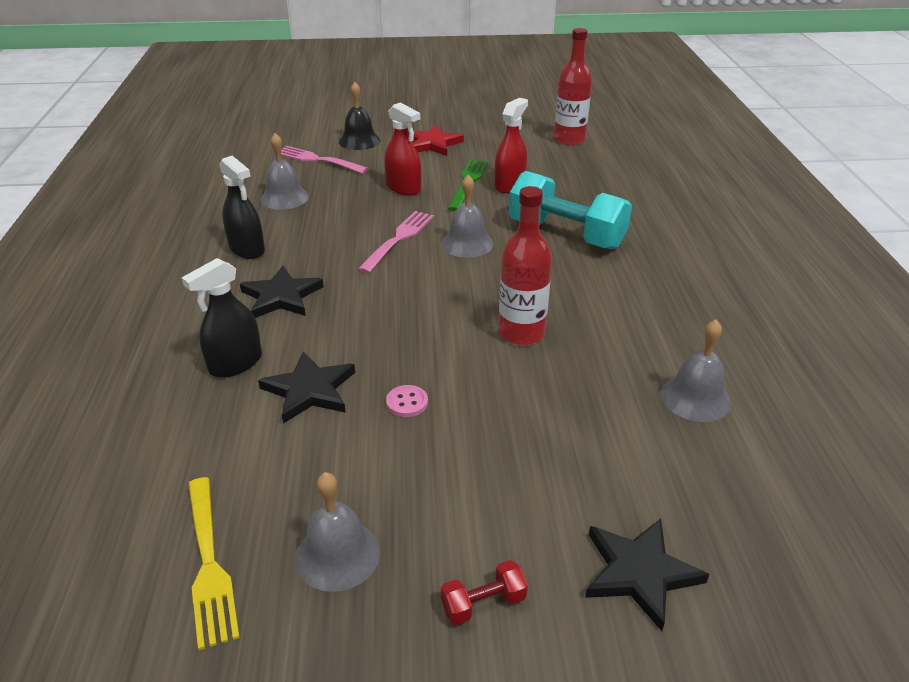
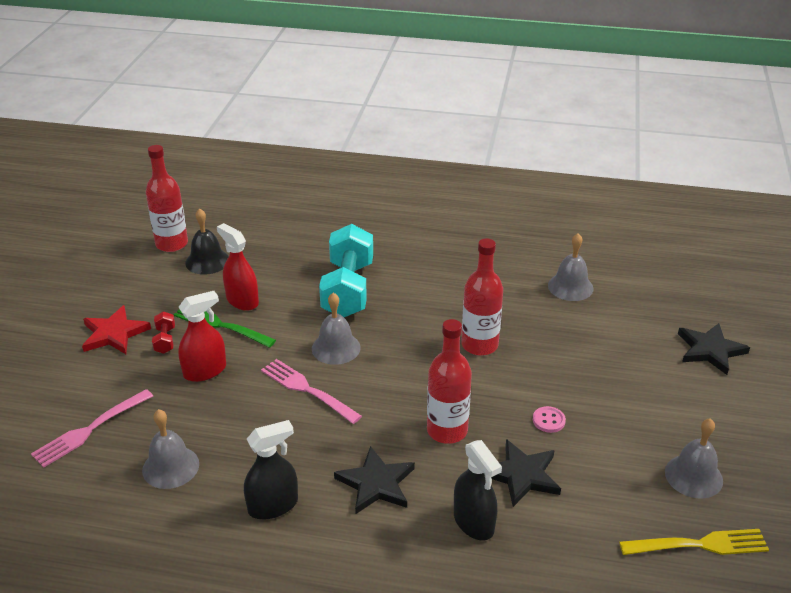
camera: 75 degrees left, 0 degrees up
(359, 141) = (62, 389): black bell -> black bell (207, 261)
(367, 328) = (447, 430): none -> red bottle
(483, 603) = (731, 416): red dumbbell -> red dumbbell (165, 340)
(566, 234) = (348, 289): turquoise dumbbell -> turquoise dumbbell turned 45 degrees counterclockwise

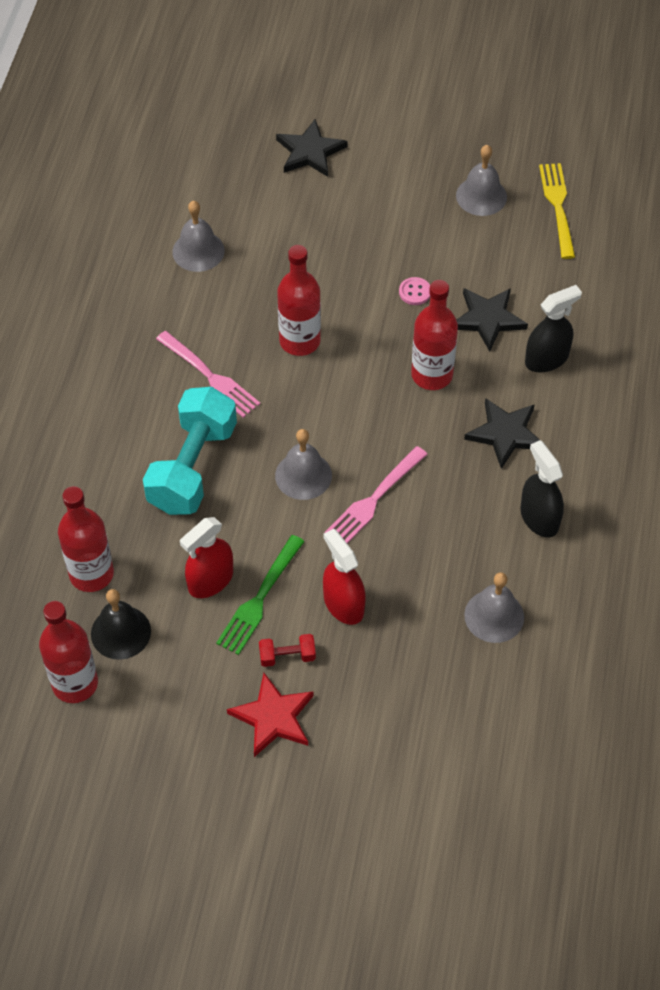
camera: 90 degrees left, 20 degrees up
(90, 430) = (443, 706): pink fork -> pink fork (210, 376)
(258, 247) = (91, 574): none -> red bottle
(348, 289) = (192, 467): turquoise dumbbell -> turquoise dumbbell turned 75 degrees counterclockwise

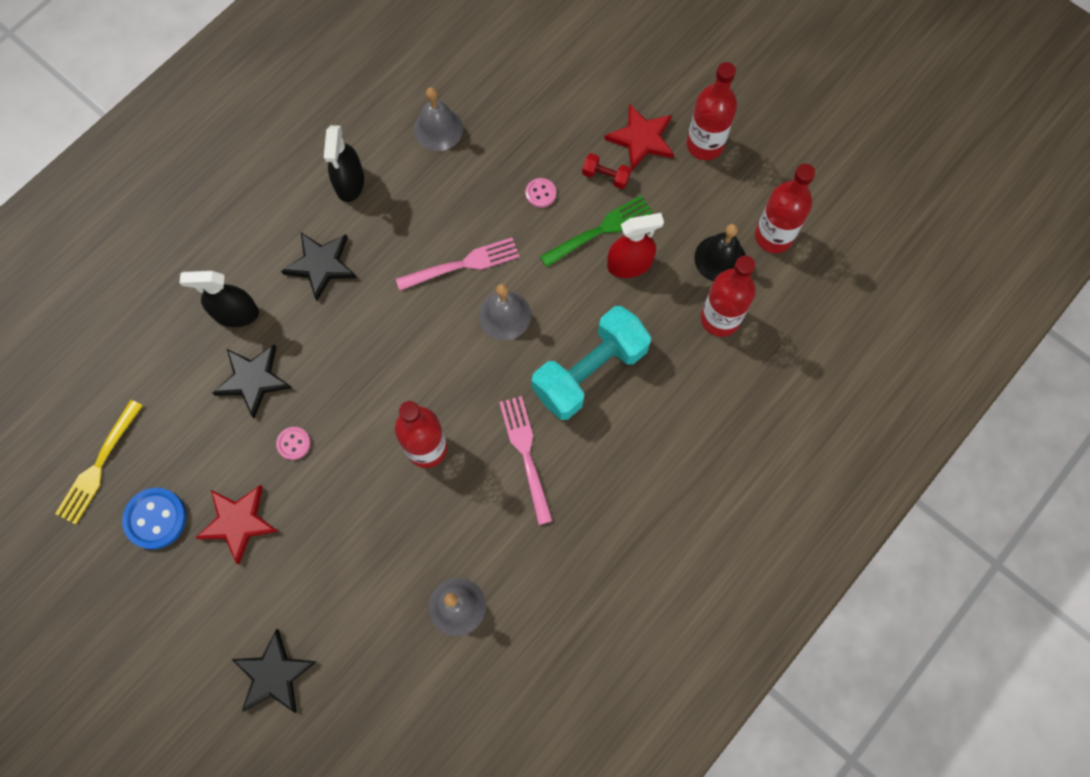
camera: 150 degrees left, 15 degrees up
(343, 604) = (540, 193): red spray bottle -> pink button
(415, 223) = (238, 522): none -> red star
(432, 375) = (339, 351): red bottle -> red bottle (704, 145)
(481, 196) = (155, 519): grey bell -> blue button

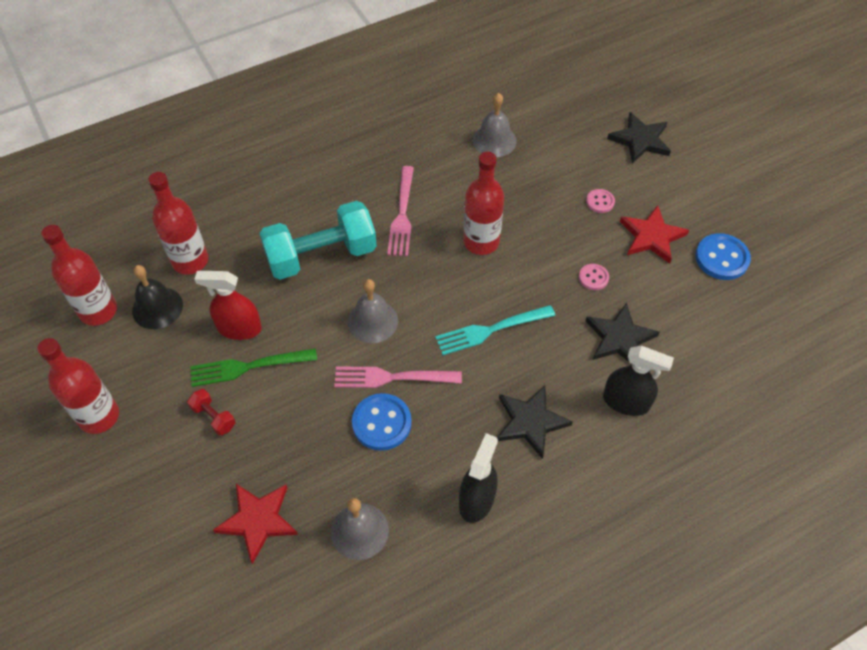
camera: 160 degrees left, 15 degrees down
(99, 465) = (770, 311): yellow fork -> none
(384, 345) = (490, 330): none -> turquoise fork
(455, 220) = (382, 423): none -> blue button
(540, 193) = (286, 421): pink button -> pink button (600, 202)
(641, 139) = (156, 444): red star -> red star (258, 520)

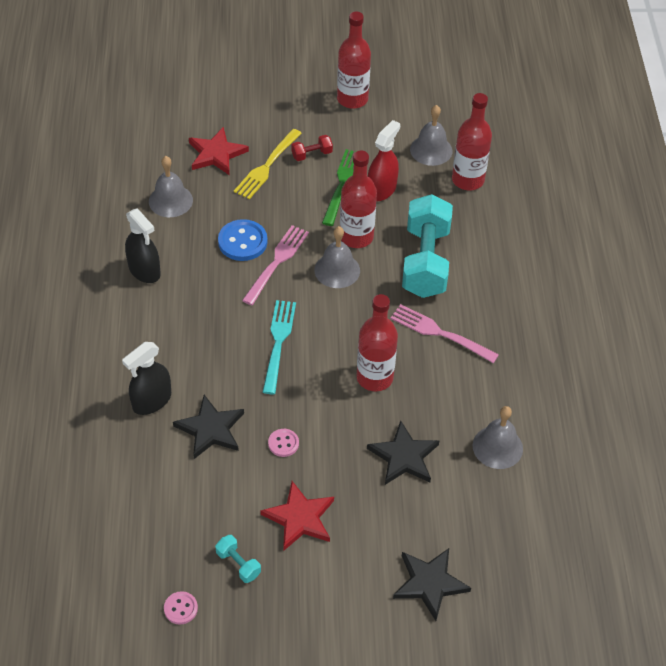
camera: 115 degrees right, 5 degrees down
(98, 311) = (448, 118): red bottle -> red bottle (356, 237)
(157, 307) = (431, 150): black bell -> grey bell
(254, 454) = (267, 166): none -> yellow fork
(530, 422) = (180, 330): black star -> black star (404, 456)
(600, 202) = (367, 497): pink button -> pink button (181, 608)
(721, 258) = (238, 564): blue button -> turquoise dumbbell

